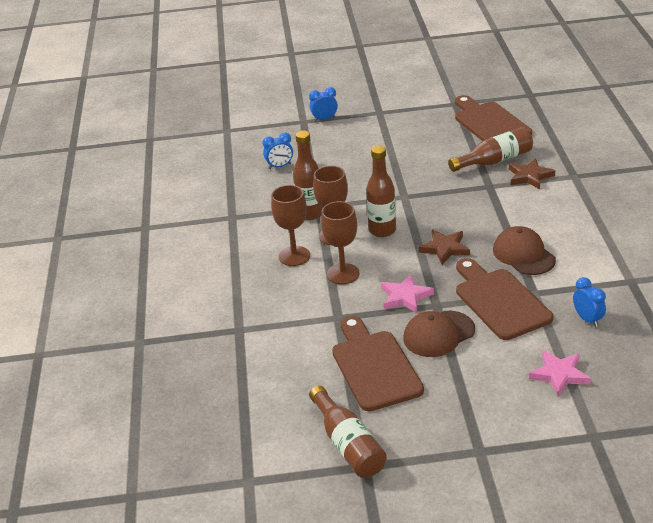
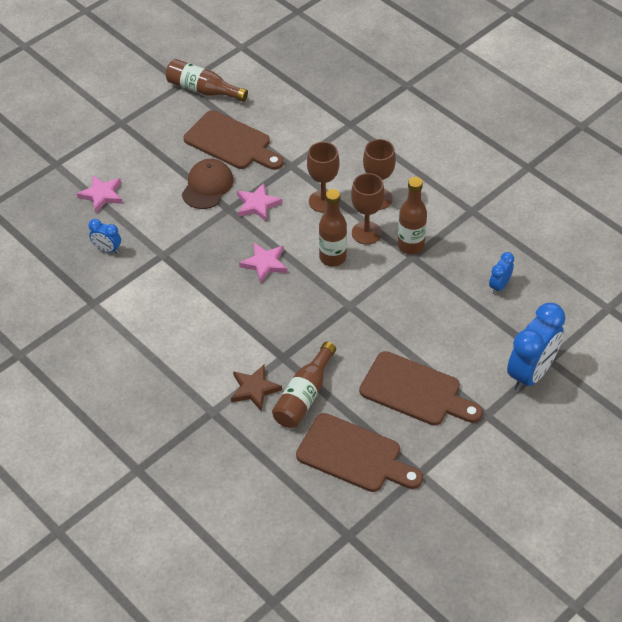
camera: 140 degrees right, 15 degrees up
(324, 119) = (530, 373): blue clock -> blue clock, size x2.04
(445, 249) = (265, 264): brown star -> pink star
(499, 301) = (183, 234): brown cutting board -> brown cutting board (415, 391)
(523, 254) = (195, 289): brown cap -> none

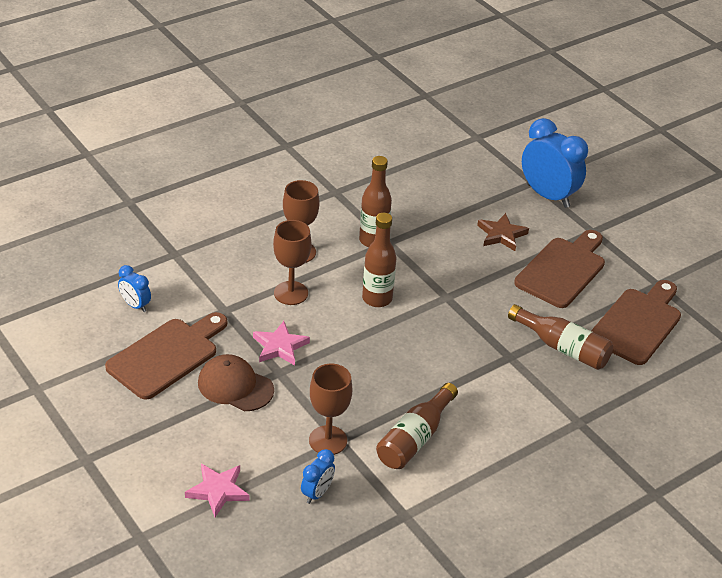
camera: 85 degrees left, 10 degrees down
(203, 90) = (58, 370): brown bottle -> brown bottle (415, 438)
(254, 389) = (551, 384): brown star -> brown star (501, 235)
(265, 264) = (374, 353): pink star -> none
(366, 233) = (347, 268): brown goblet -> brown goblet (328, 440)
(499, 286) = (439, 193): blue clock -> blue clock (135, 305)

